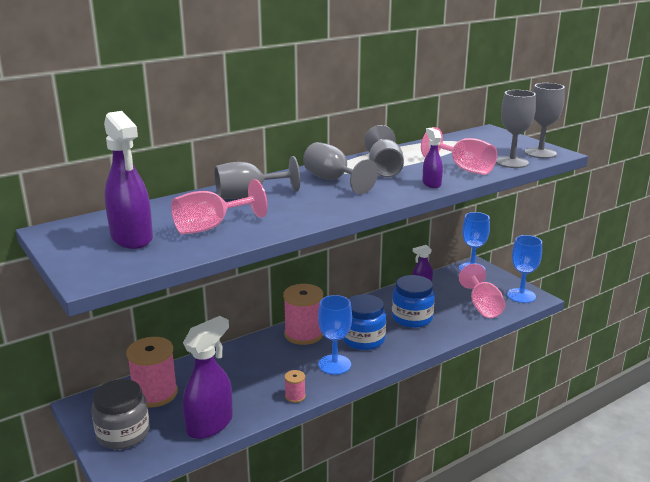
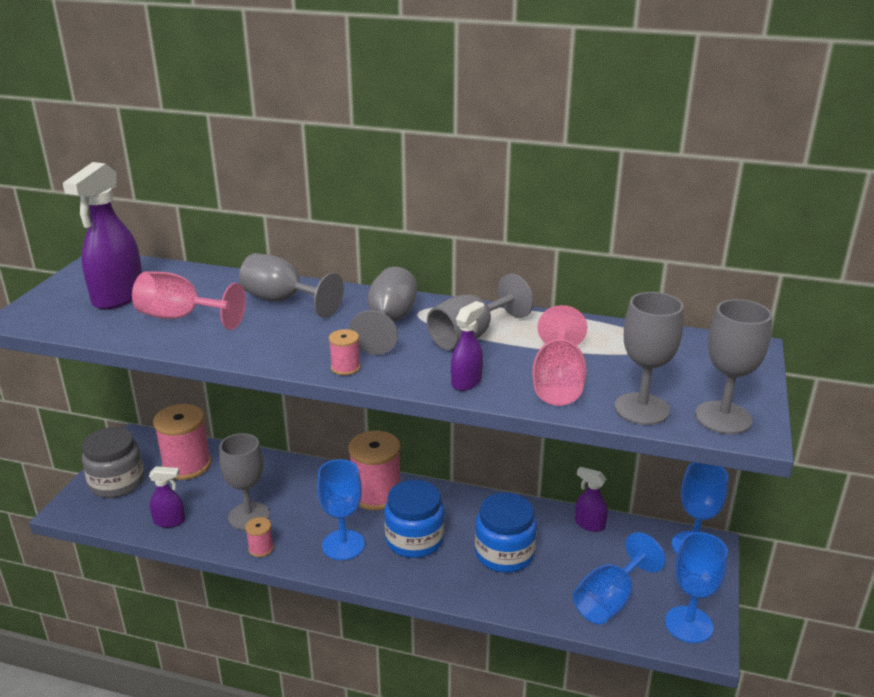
camera: 50 degrees right, 5 degrees up
(210, 424) = (170, 521): purple spray bottle -> purple spray bottle, size x0.52
(255, 388) = (249, 516): none -> grey goblet
(367, 203) = (345, 367): none -> pink spool
(482, 306) = (610, 600): pink goblet -> blue goblet

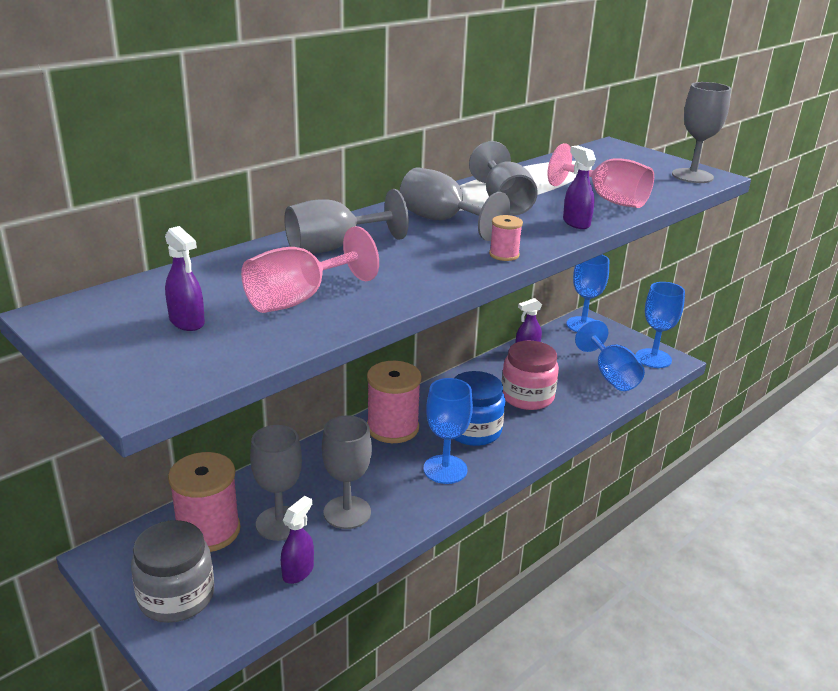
camera: 60 degrees left, 0 degrees up
(118, 297) = (187, 322): purple spray bottle -> purple spray bottle, size x0.52
(261, 548) = (404, 519): pink spool -> none
(504, 553) = (527, 396): blue jar -> pink jar
(641, 409) = (663, 190): grey goblet -> grey goblet (280, 523)

